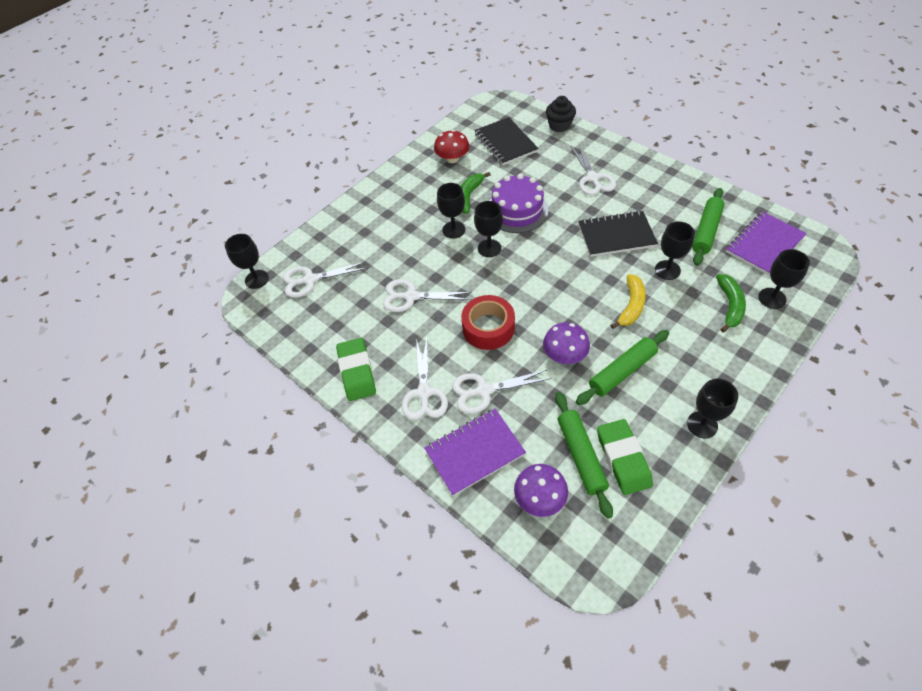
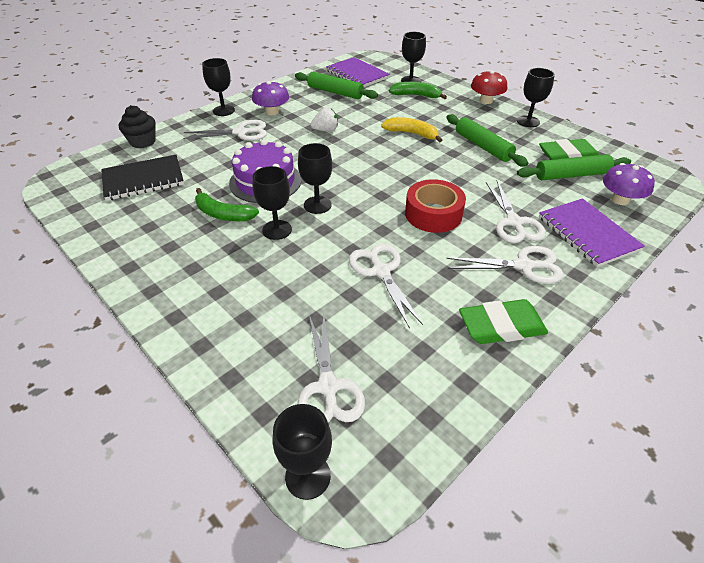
camera: 90 degrees left, 10 degrees down
(411, 297) = (381, 271): white scissors -> white scissors turned 150 degrees clockwise
(452, 159) = (142, 223): red mushroom -> red mushroom (486, 101)
(564, 354) = (466, 172): purple mushroom -> purple mushroom (272, 112)
(616, 235) = (325, 130): black notebook -> white strawberry
(667, 270) = (374, 113): black goblet -> black goblet (223, 110)

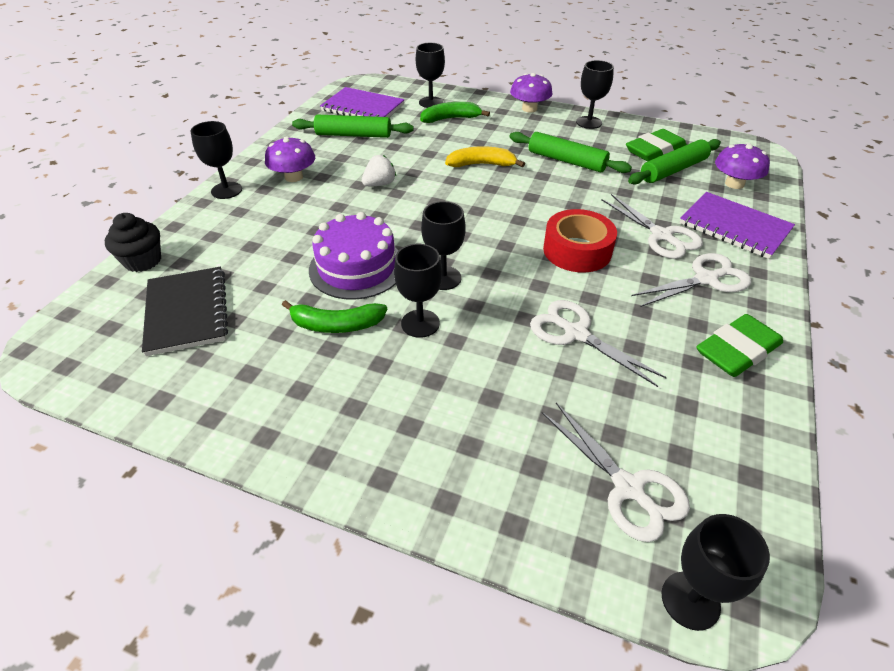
camera: 25 degrees left, 0 degrees up
(143, 179) = (187, 312): black notebook -> black notebook turned 60 degrees counterclockwise
(241, 132) = (274, 213): white scissors -> none
(486, 101) = (529, 109): red mushroom -> purple mushroom

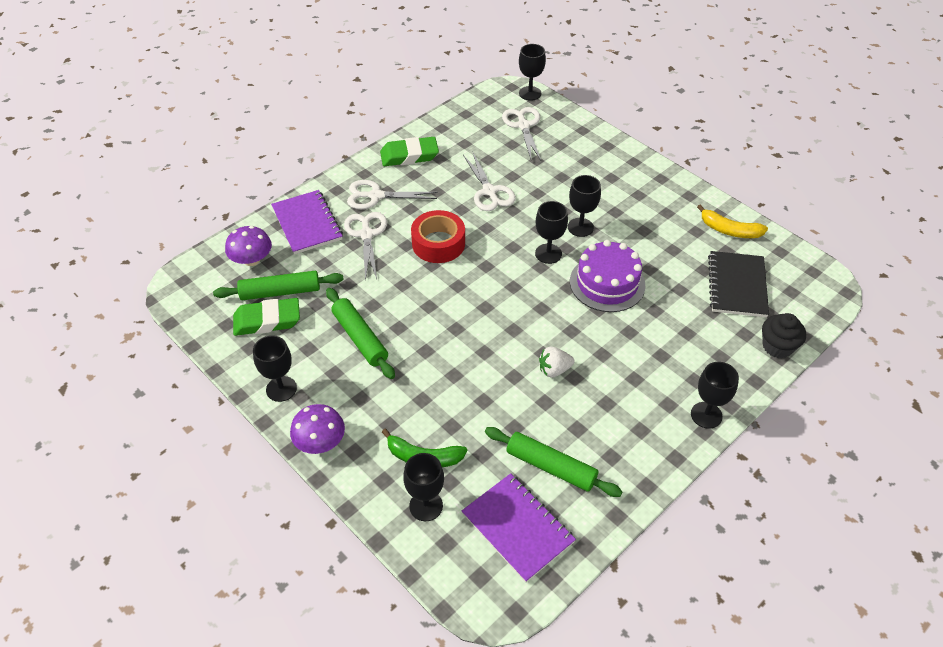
camera: 155 degrees left, 5 degrees up
(293, 177) = (635, 412): purple mushroom -> none
(336, 325) = (635, 243): green banana -> none
(482, 164) = (442, 362): yellow banana -> yellow banana (729, 230)

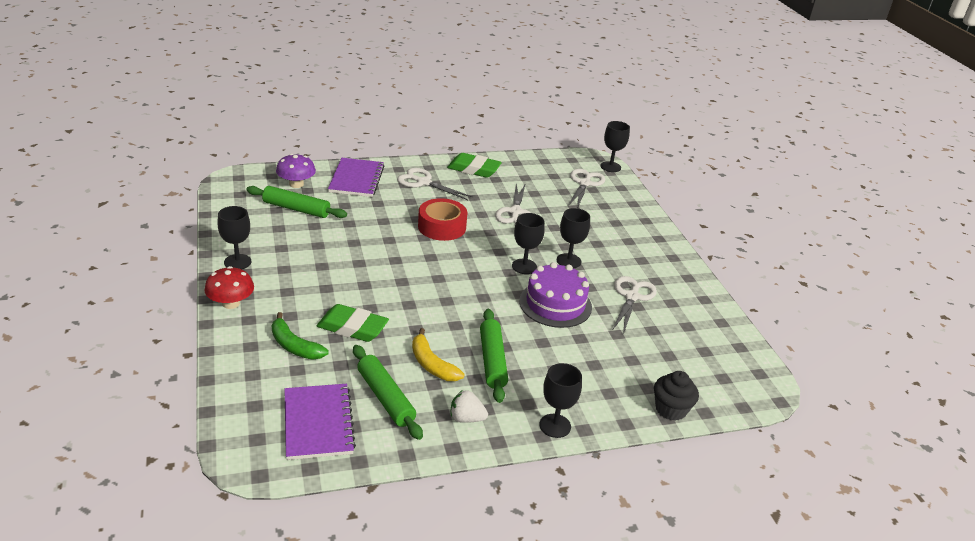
camera: 25 degrees right, 15 degrees down
(267, 321) = (270, 221): green eraser -> green eraser (352, 327)
(320, 442) = (231, 303): purple mushroom -> red mushroom
(360, 338) = (324, 257): green rolling pin -> green rolling pin (492, 360)
(366, 234) = (393, 201): white scissors -> white scissors (632, 297)
(426, 506) = (264, 375): black goblet -> none
(554, 370) = (453, 339): white strawberry -> white strawberry (466, 418)
(729, 230) = (703, 314): yellow banana -> yellow banana (432, 364)
(737, 286) = (673, 353): black notebook -> none

